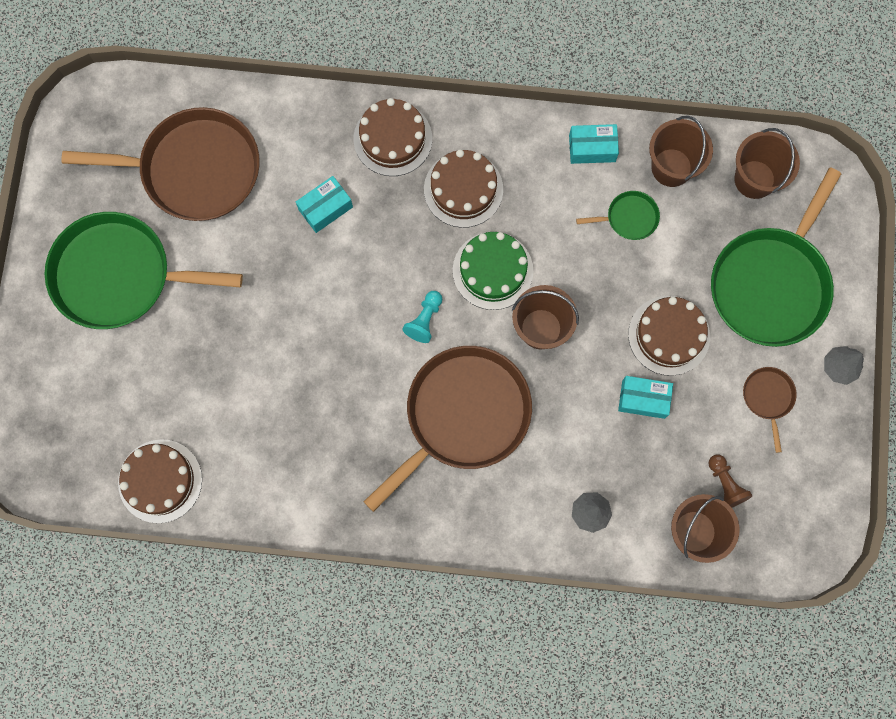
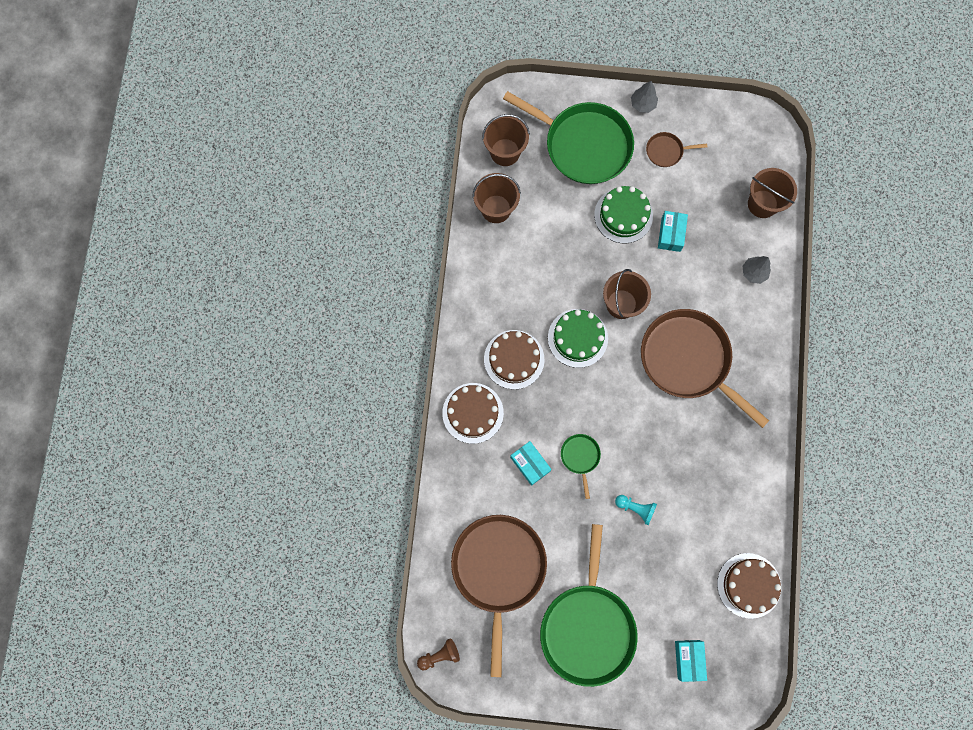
camera: 90 degrees left, 0 degrees up
(425, 320) = (617, 388): turquoise pawn -> turquoise pawn (636, 508)
(592, 148) = (481, 265): turquoise box -> turquoise box (688, 659)
(629, 218) = (535, 240): green pan -> green pan (580, 457)
(669, 335) = (623, 215): brown cake -> green cake
(725, 484) = (728, 182): brown pawn -> brown pawn (440, 655)

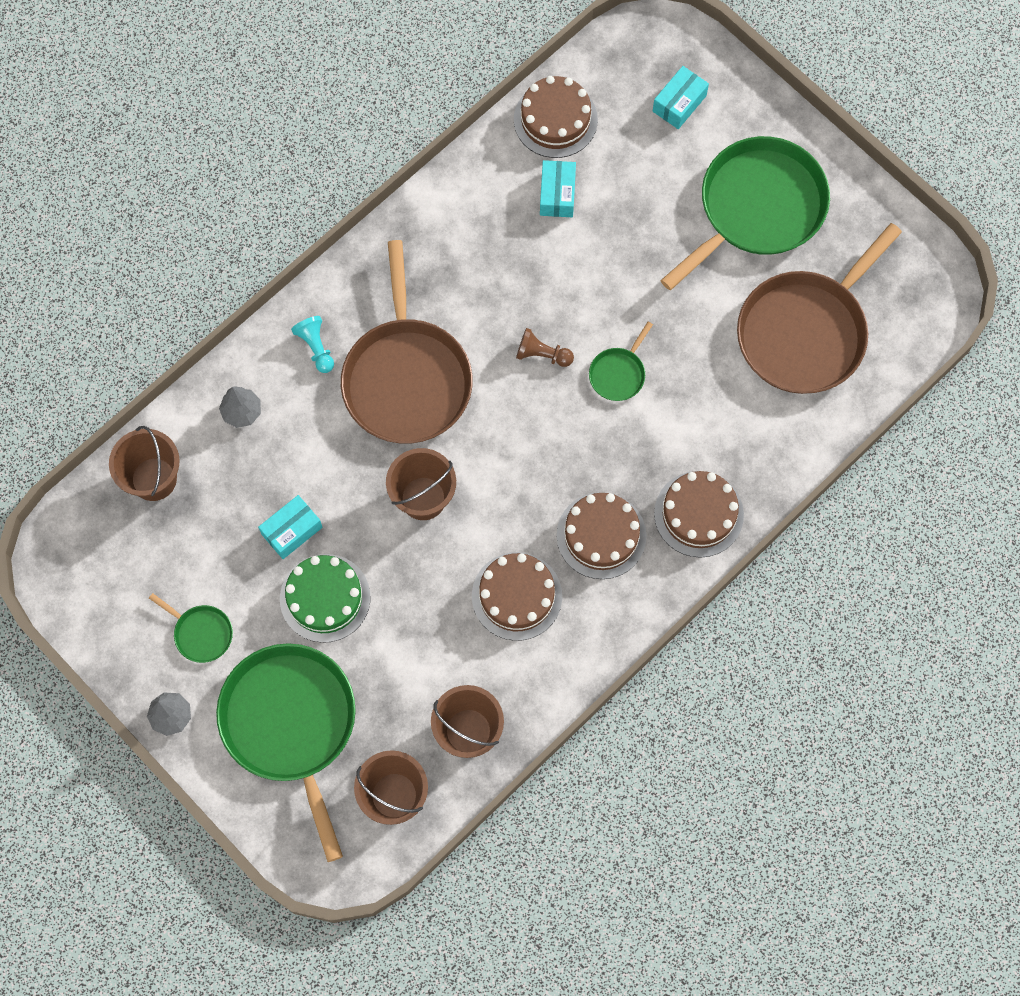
camera: 140 degrees left, 5 degrees down
(440, 655) = (936, 299): brown pawn -> brown pawn (542, 354)
(530, 293) = (516, 596): none -> brown cake
(530, 464) = (680, 410): turquoise box -> turquoise box (557, 194)
(577, 338) = (507, 501): green cake -> none
(636, 508) = (605, 277): turquoise pawn -> turquoise pawn (316, 347)
(666, 151) = (201, 633): brown pan -> green pan

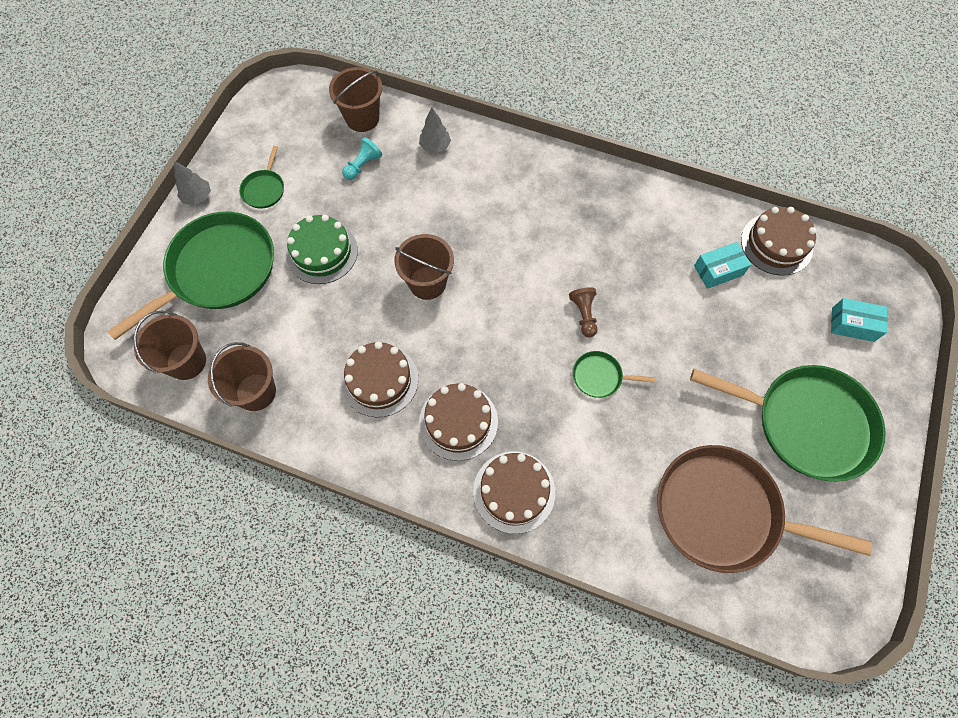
camera: 65 degrees right, 5 degrees down
(292, 530) = (363, 211): turquoise box -> none
(316, 347) = (506, 169): turquoise pawn -> turquoise pawn (363, 165)
(406, 378) = (514, 233): brown pan -> none

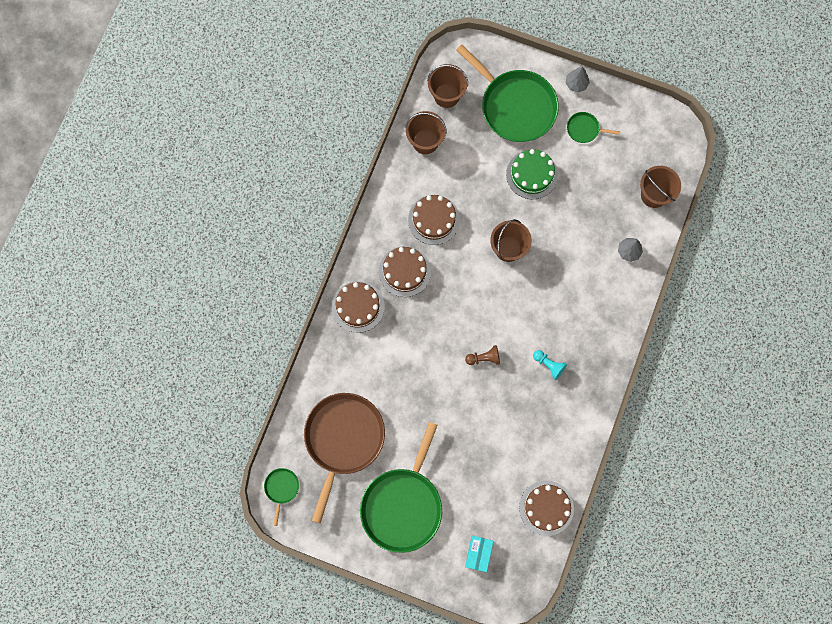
camera: 90 degrees right, 10 degrees up
(363, 165) = (608, 198): turquoise pawn -> turquoise pawn (549, 365)
(600, 377) = (437, 366): green pan -> green pan (281, 488)
(718, 270) = (522, 459): turquoise box -> none

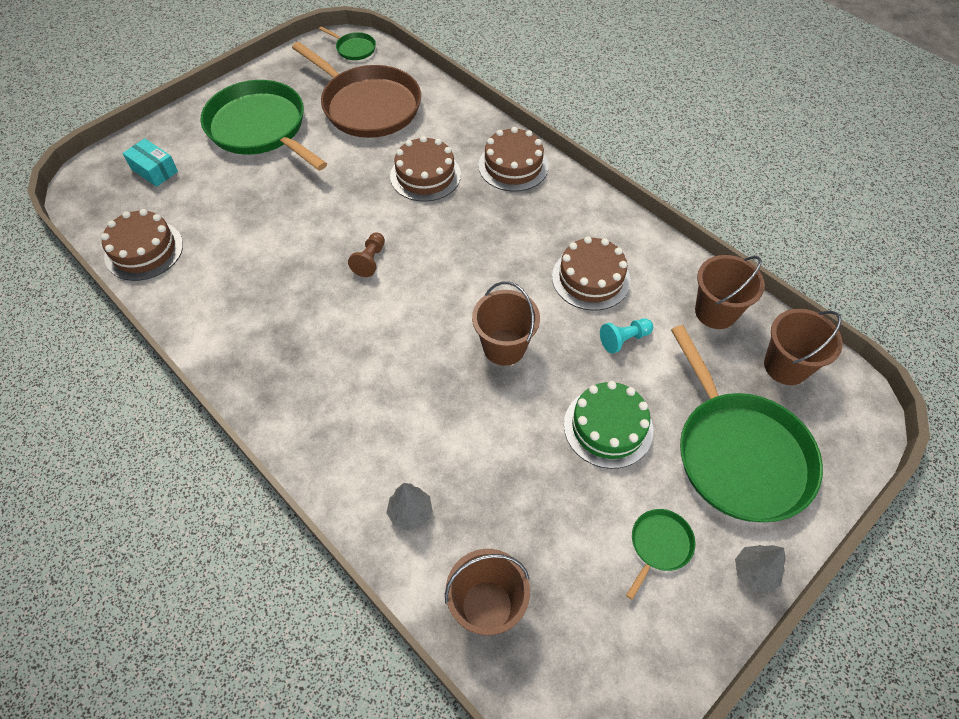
camera: 115 degrees right, 20 degrees down
(404, 271) = (533, 223): brown cake -> brown cake (425, 175)
(515, 106) = (739, 454): green pan -> green pan turned 90 degrees counterclockwise
(549, 365) = (311, 327): turquoise pawn -> turquoise pawn (624, 339)

